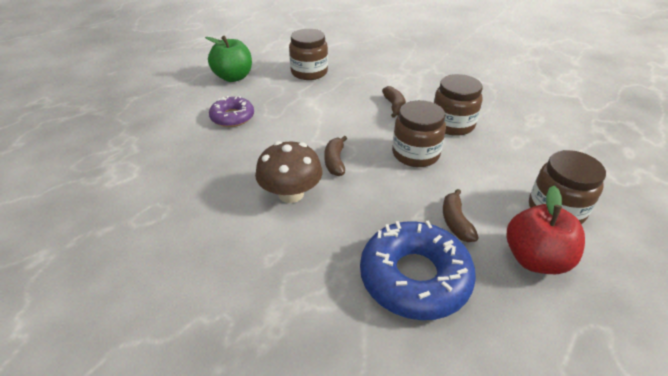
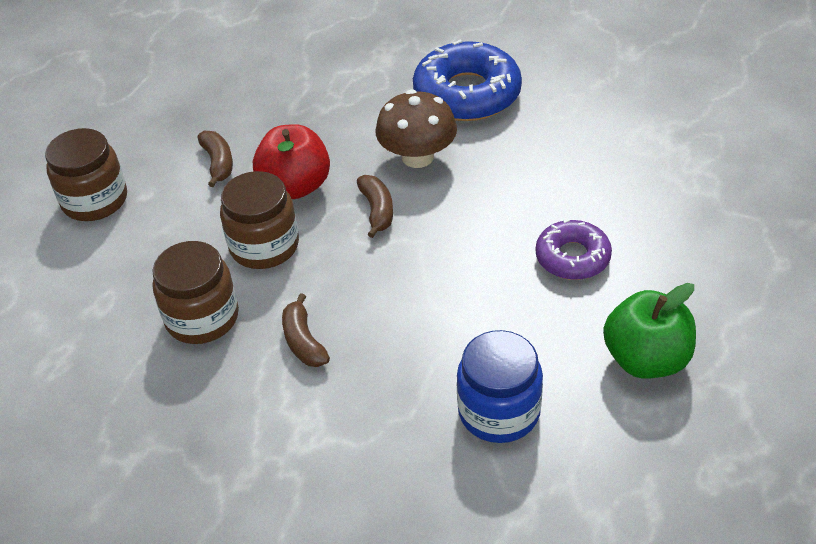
camera: 170 degrees right, 5 degrees up
(309, 72) = (499, 411): brown jar -> blue jar
(414, 277) = (265, 105): blue donut -> blue donut (467, 94)
(535, 259) = (141, 143): red apple -> red apple (295, 186)

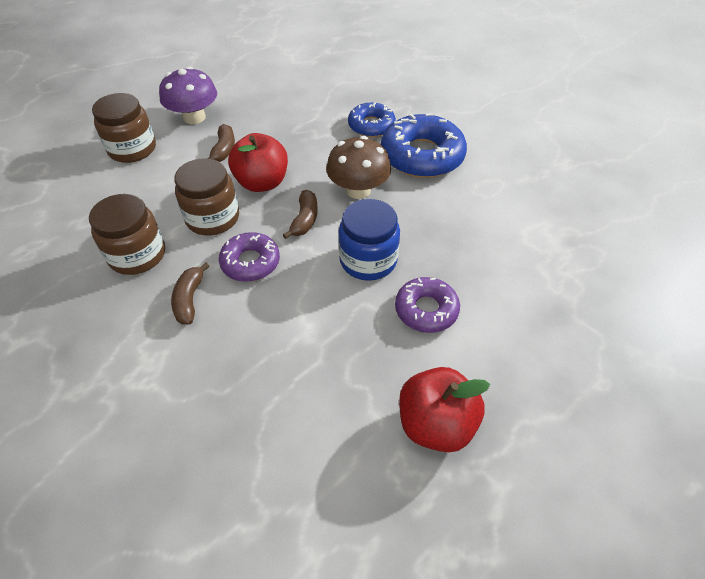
camera: 20 degrees right, 5 degrees up
(147, 135) = (194, 117): none -> purple mushroom
(346, 278) = (250, 262): none -> purple donut
(384, 76) = (371, 126): none -> blue donut
(499, 411) = (290, 419): blue jar -> blue jar (368, 260)
(646, 359) = (435, 424): green apple -> red apple

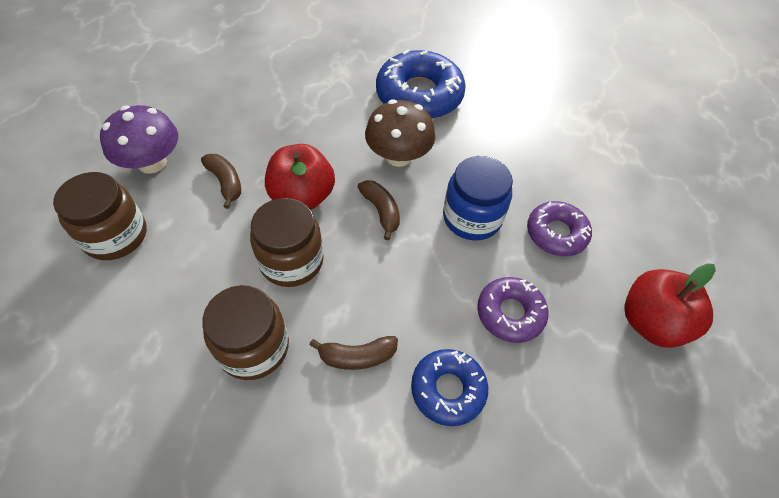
camera: 40 degrees left, 5 degrees up
(189, 299) = (357, 356): brown banana -> brown banana turned 60 degrees counterclockwise
(250, 262) = (375, 282): purple donut -> purple donut (510, 313)
(371, 126) = (347, 86): blue donut -> blue donut (448, 389)

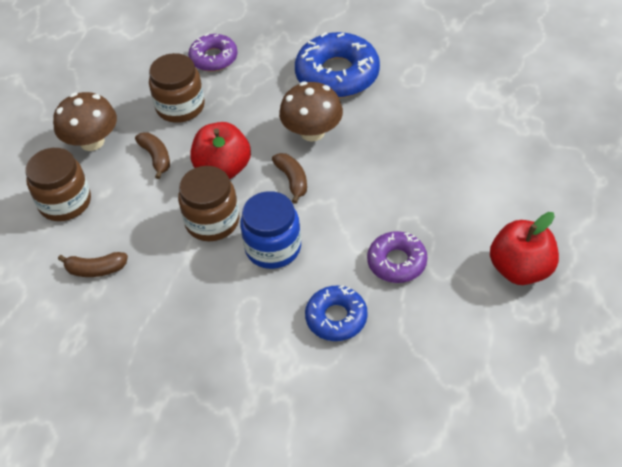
camera: 10 degrees right, 5 degrees down
(152, 162) = (92, 141): purple mushroom -> brown mushroom
(253, 347) = (180, 286): brown jar -> brown jar (180, 107)
(357, 356) = (264, 293): brown banana -> brown banana (96, 269)
(472, 218) = (374, 185): blue jar -> blue jar (273, 248)
(556, 233) = (449, 197): purple donut -> purple donut (213, 58)

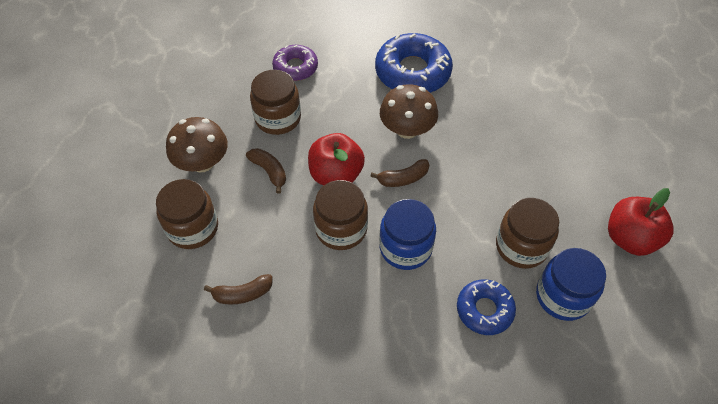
camera: 15 degrees left, 5 degrees up
(292, 180) = (403, 178): brown banana -> brown banana turned 105 degrees clockwise
(397, 262) = (521, 246): purple donut -> brown jar
(425, 316) = (562, 296): none -> blue jar

